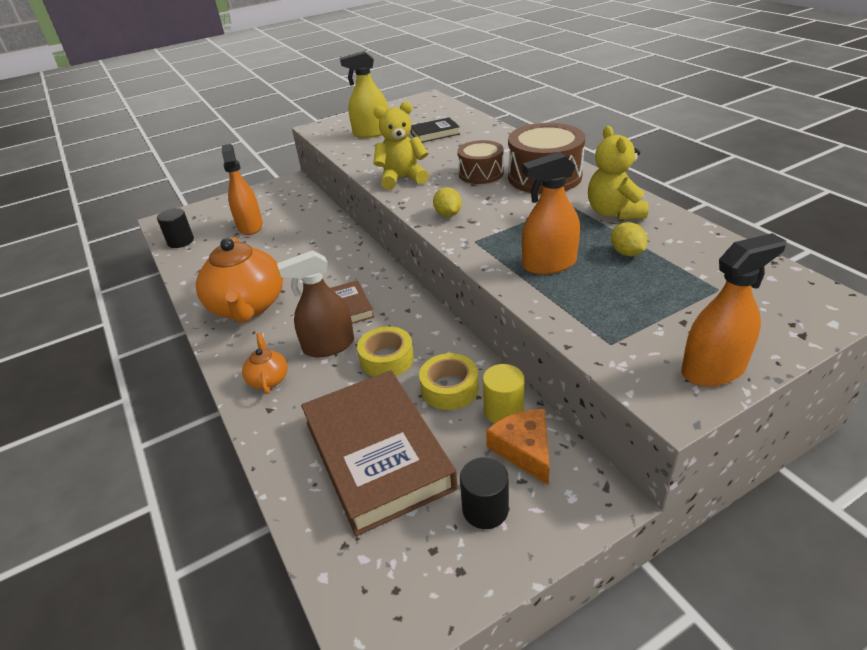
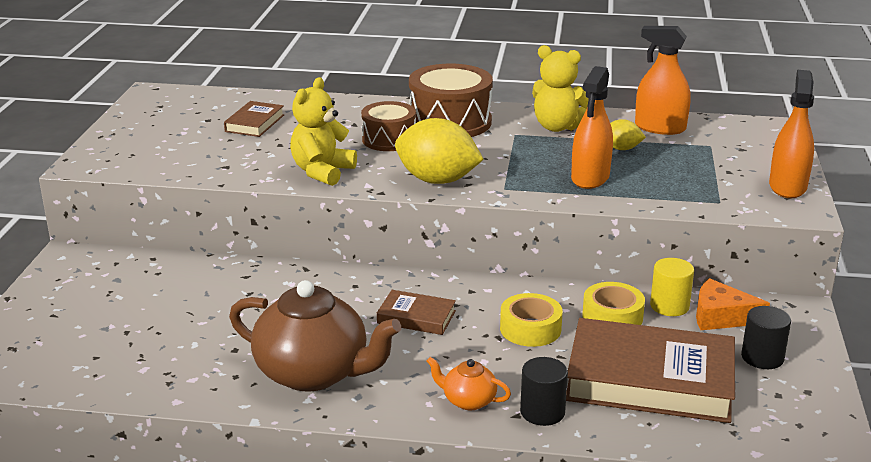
camera: 55 degrees left, 10 degrees down
(181, 241) = (63, 375): black cylinder -> black cylinder (542, 412)
(248, 307) = (314, 373): orange teapot -> brown teapot
(250, 226) = (128, 317): orange spray bottle -> orange spray bottle (660, 128)
(329, 346) = (464, 350): brown spray bottle -> none
(371, 133) = (175, 147): yellow spray bottle -> none
(435, 133) = (255, 123): black book -> brown book
(448, 214) = (437, 180): yellow lemon -> yellow lemon, size x1.99

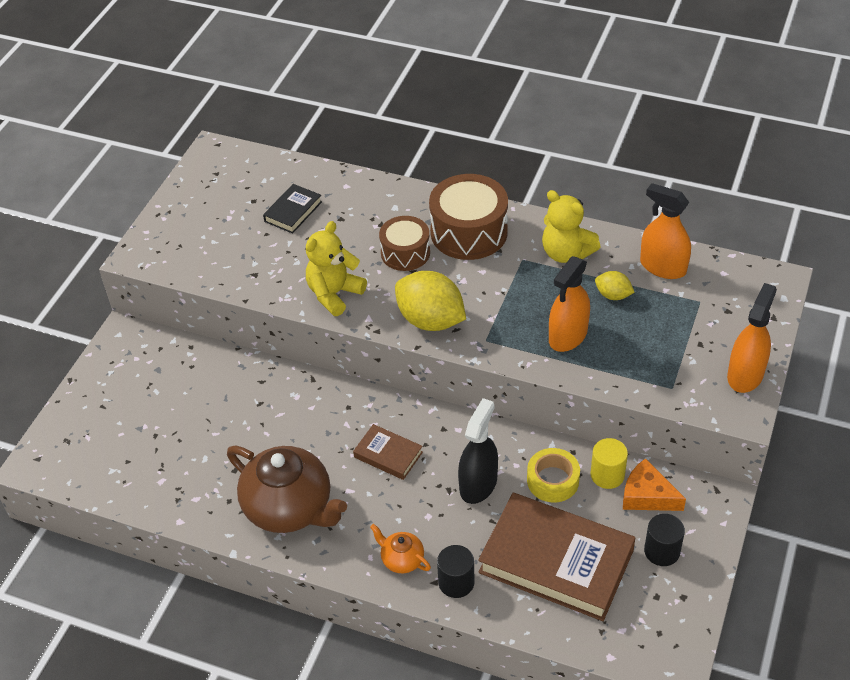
camera: 15 degrees right, 20 degrees up
(255, 123) = (293, 211): brown book -> black book
(530, 329) = (478, 484): yellow tape -> black spray bottle

